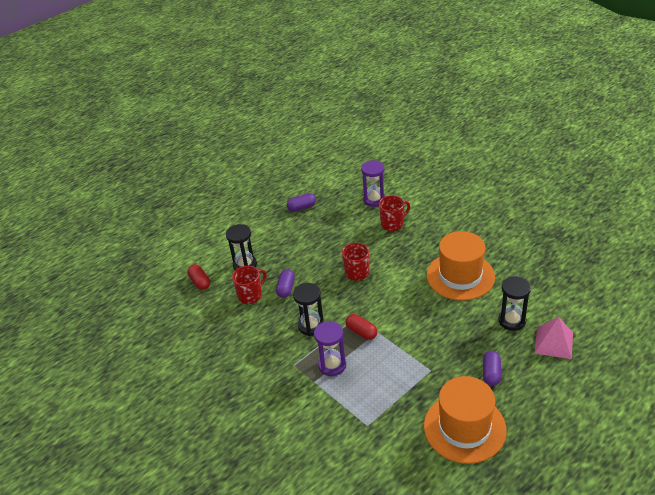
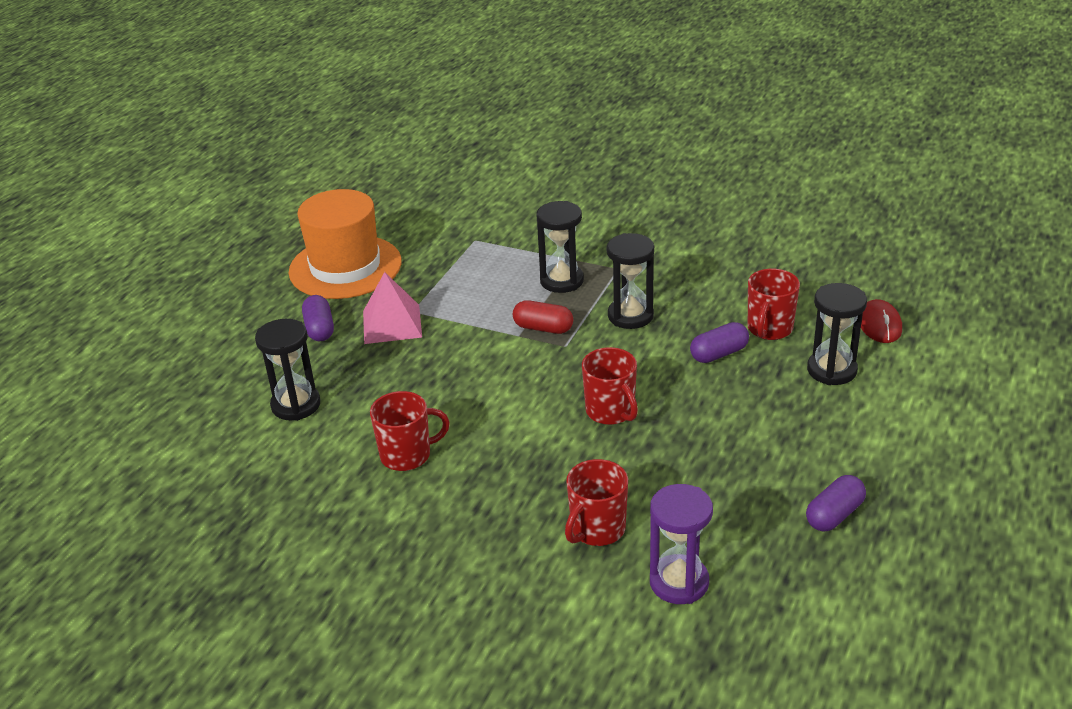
camera: 155 degrees right, 5 degrees down
(200, 282) = (879, 325): red capsule -> red mouse
(286, 288) = (719, 354): purple capsule -> purple capsule turned 75 degrees clockwise
(332, 365) = (561, 281): purple hourglass -> black hourglass
(460, 276) = (407, 455): orange hat -> red mug
(554, 342) = (222, 391): pink pyramid -> pink pyramid (392, 324)

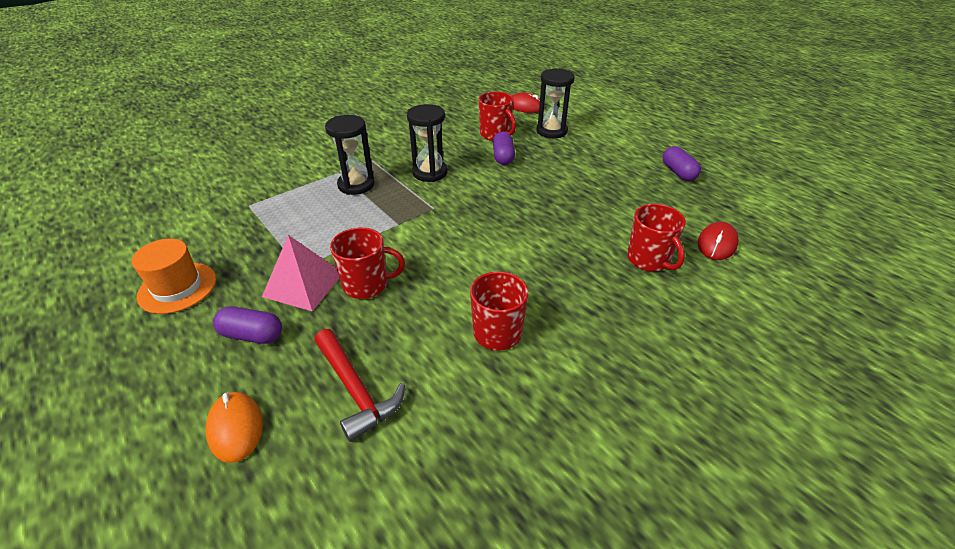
camera: 65 degrees left, 5 degrees up
(234, 367) = (235, 428): none -> orange mouse
(296, 405) = (356, 390): black hourglass -> red hammer
(345, 267) = (177, 287): orange hat -> orange hat, size x0.59
(543, 328) = (402, 210): red capsule -> none
(611, 411) = (526, 213): red mug -> red mug (367, 285)
(679, 582) = (717, 244): purple hourglass -> red mouse

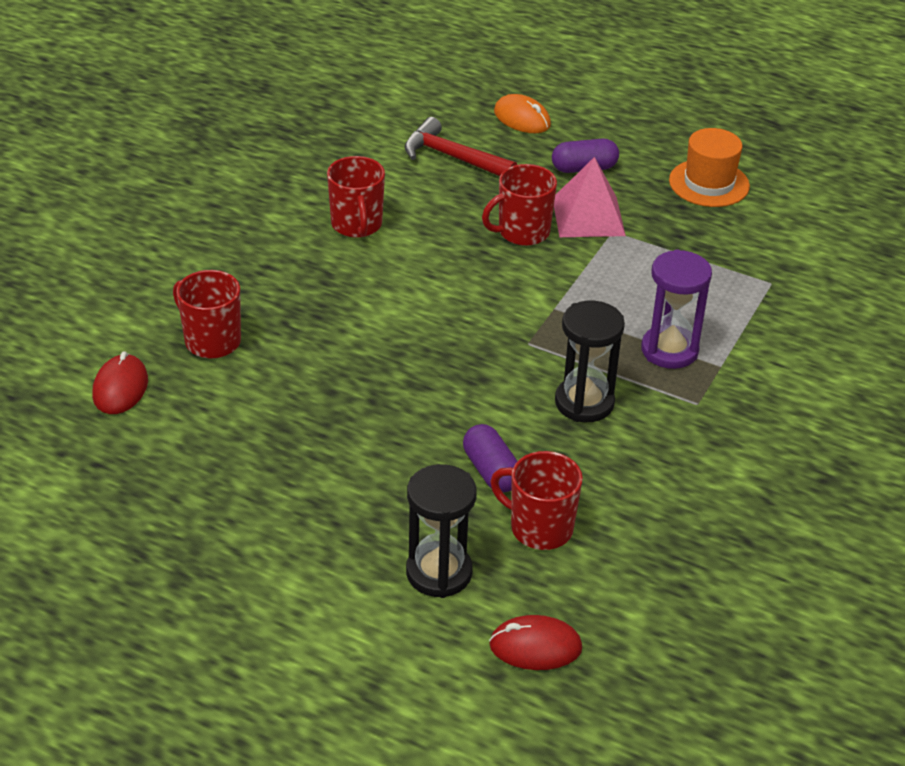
camera: 155 degrees right, 0 degrees up
(356, 185) = (669, 350): black hourglass -> purple hourglass
(678, 172) = (175, 519): purple capsule -> none

